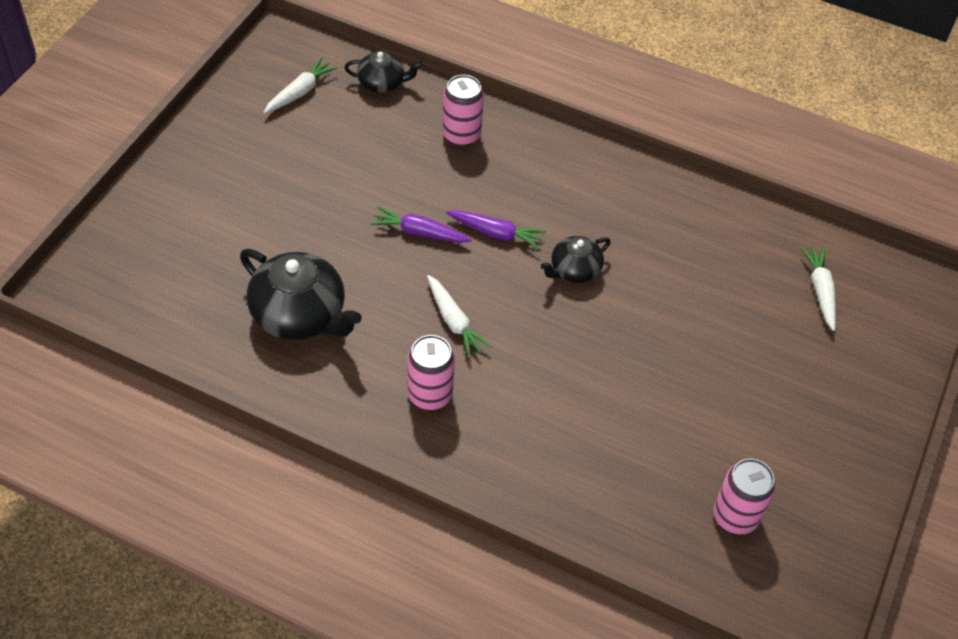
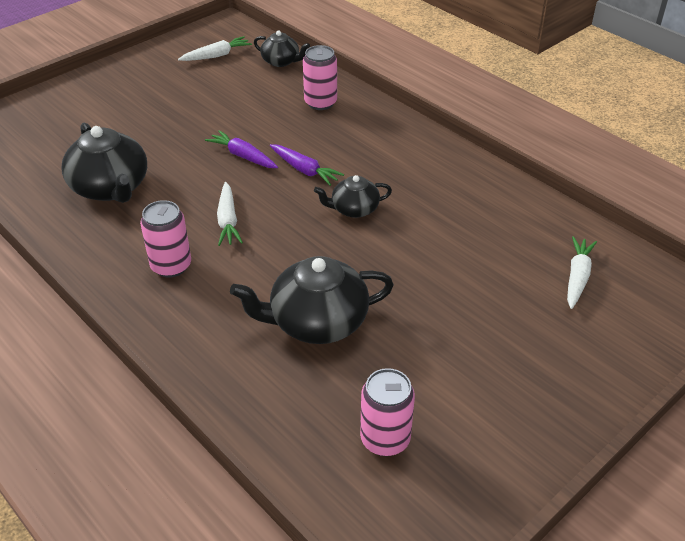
camera: 25 degrees right, 10 degrees down
(610, 414) = (317, 322): none -> black teapot

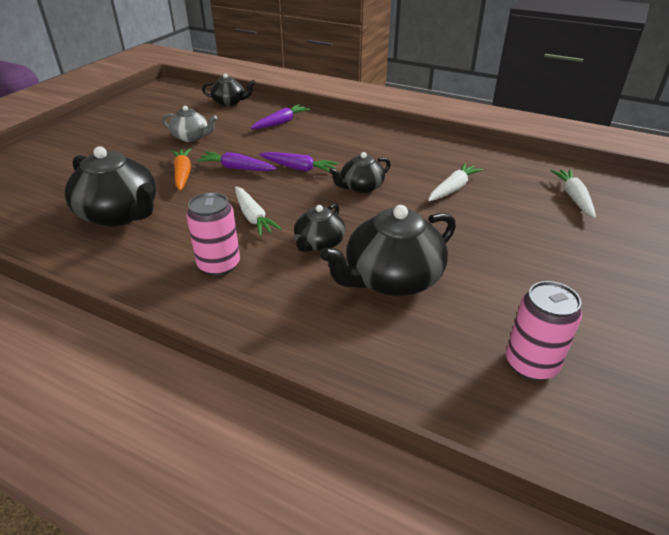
camera: 20 degrees left, 5 degrees down
(187, 152) = (183, 174): none -> orange carrot
(216, 55) = (170, 106): white carrot -> white carrot (453, 189)
(218, 104) = (191, 137): none -> grey teapot
(272, 266) = (319, 243): none -> black teapot
(320, 103) = (281, 123): pink can -> purple carrot

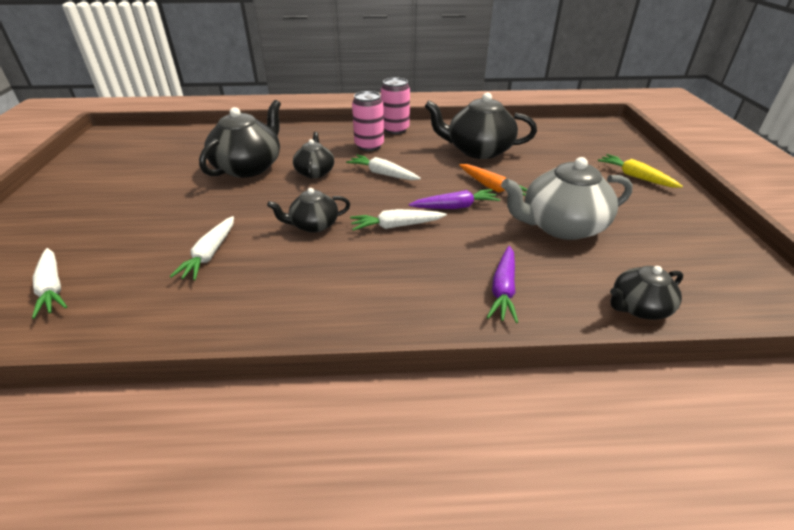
camera: 150 degrees right, 0 degrees up
(64, 148) = (635, 177): none -> yellow carrot
(191, 137) = (561, 226): grey teapot -> grey teapot, size x1.77
(298, 168) = (396, 226): purple carrot -> white carrot
(361, 187) = (313, 225): black teapot -> black teapot turned 135 degrees counterclockwise
(531, 364) = (154, 154): pink can -> pink can (395, 129)

